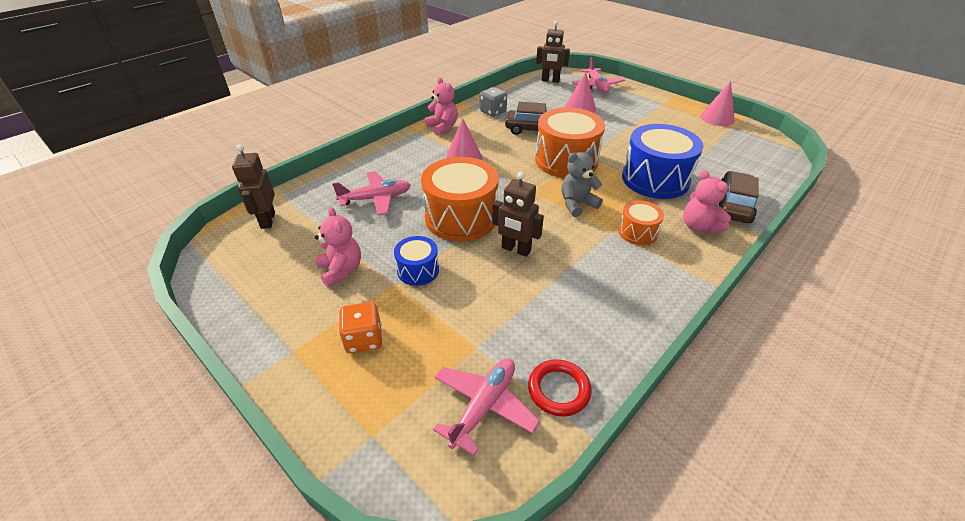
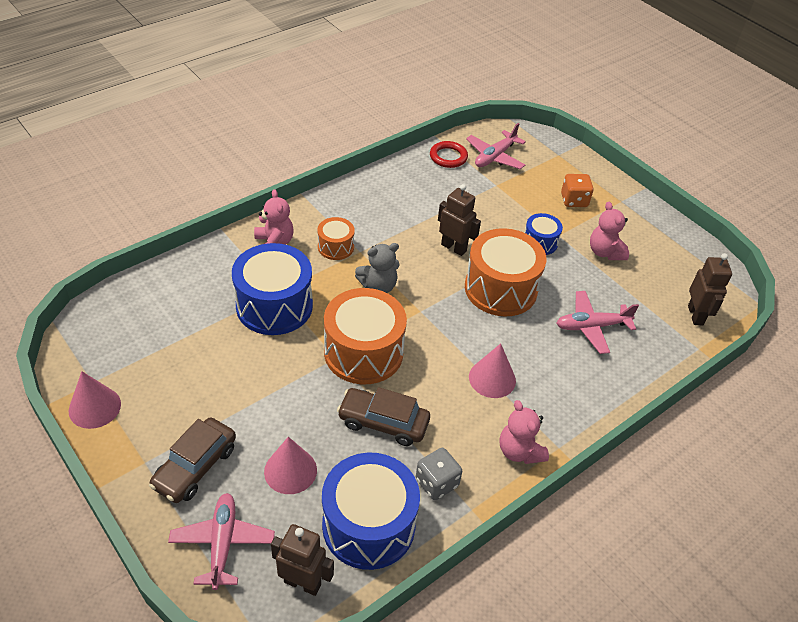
camera: 175 degrees left, 5 degrees up
(526, 96) = (368, 525): none -> blue drum
(733, 205) = (219, 260): brown car -> brown car (195, 467)

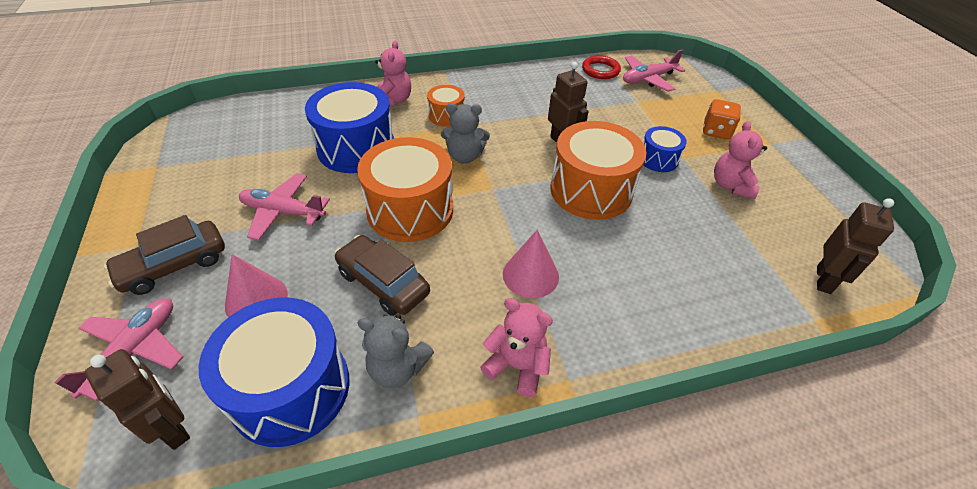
camera: 25 degrees right, 0 degrees up
(94, 407) = (139, 186): pink cone -> none
(436, 483) = (397, 368): grey dice -> grey teddy bear
(519, 451) = (517, 366): pink teddy bear -> pink teddy bear turned 120 degrees clockwise
(591, 326) = (679, 255): pink plane -> pink plane (283, 212)

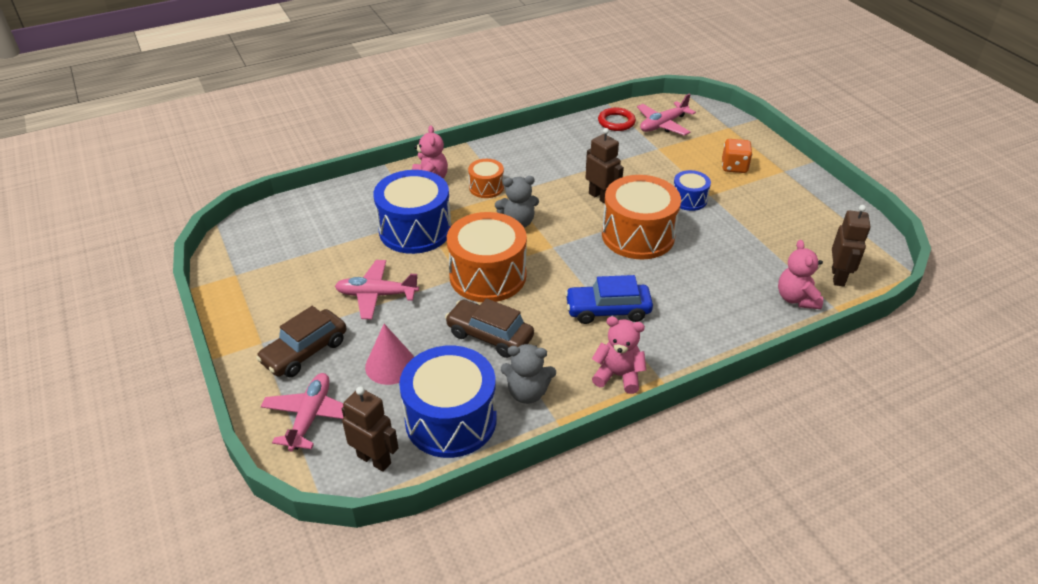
camera: 10 degrees left, 5 degrees down
(530, 275) = (608, 310): pink cone -> blue car
(731, 185) = (755, 213): pink teddy bear -> pink teddy bear (796, 298)

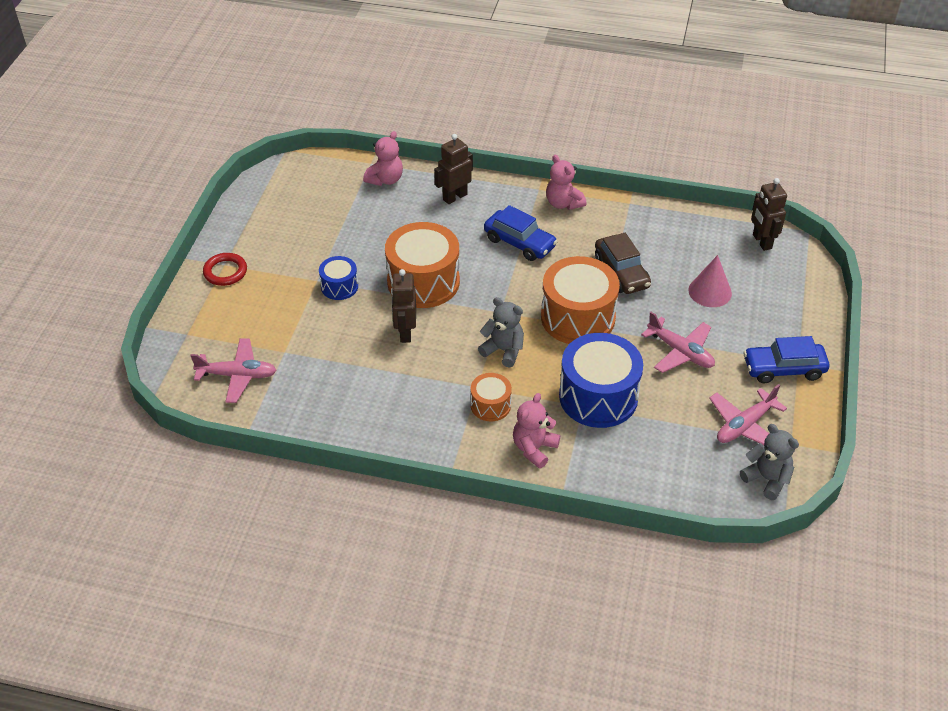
camera: 140 degrees left, 5 degrees up
(272, 329) = (783, 369): none -> blue car
(305, 352) = (767, 336): brown car -> none
(310, 417) = (789, 288): pink plane -> pink plane (745, 425)
(451, 420) = (695, 237): blue drum -> none
(527, 392) = (632, 225): grey teddy bear -> grey teddy bear (767, 479)
(616, 122) = (273, 408): red ring -> red ring (225, 272)
(734, 167) = (255, 292): orange dice -> none
(838, 277) = (335, 175): brown robot -> brown robot (455, 197)

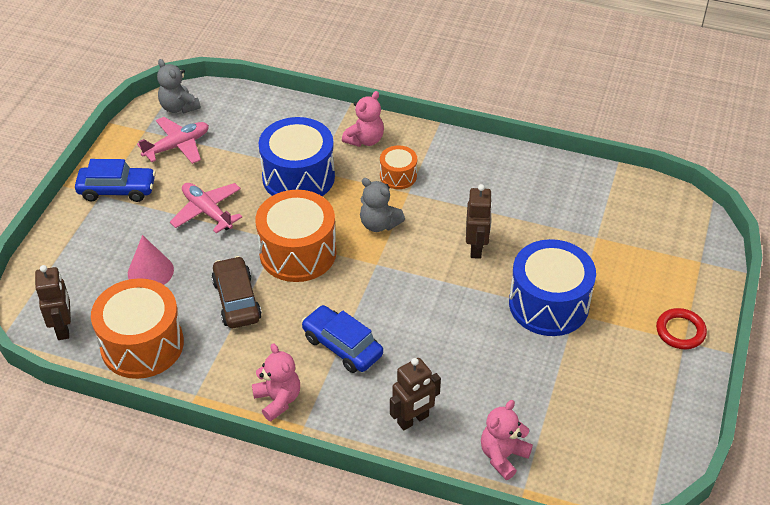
camera: 175 degrees left, 0 degrees up
(237, 375) = (638, 217): pink plane -> none
(339, 286) = (548, 304): blue drum -> blue drum, size x1.95
(423, 282) = (456, 303): orange drum -> orange drum (142, 345)

